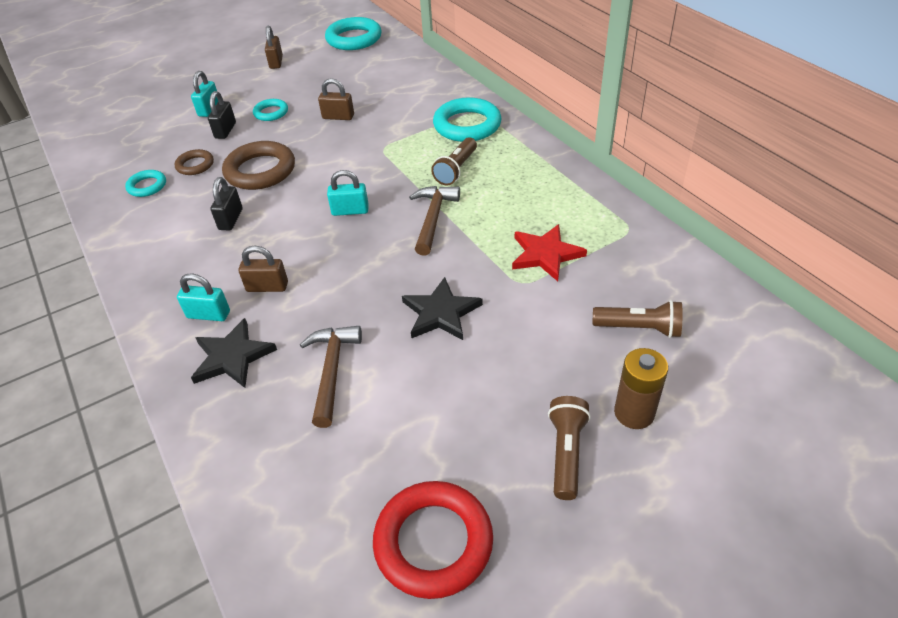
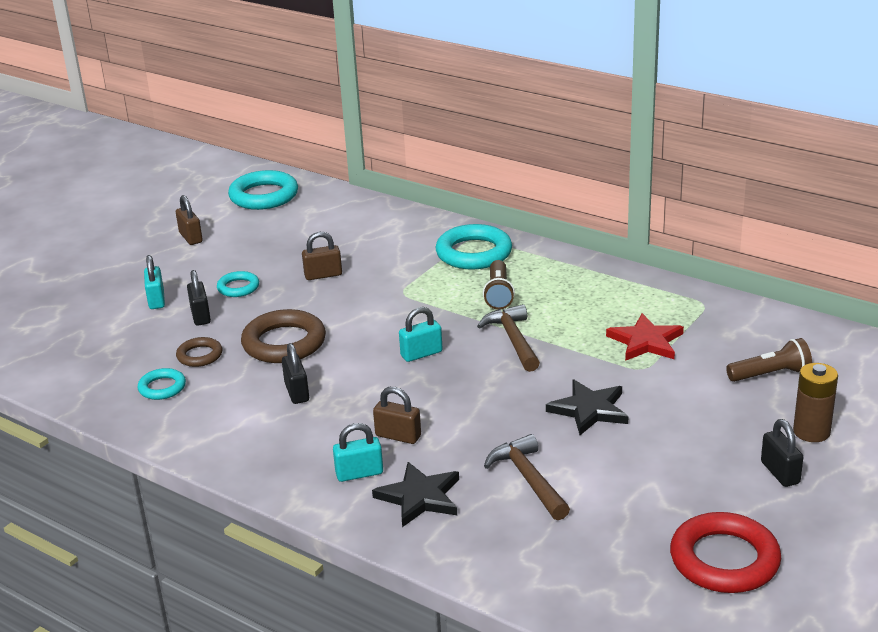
camera: 25 degrees left, 15 degrees down
(267, 287) = (398, 436): brown padlock -> brown padlock turned 45 degrees clockwise
(566, 453) = (780, 473): brown flashlight -> black padlock

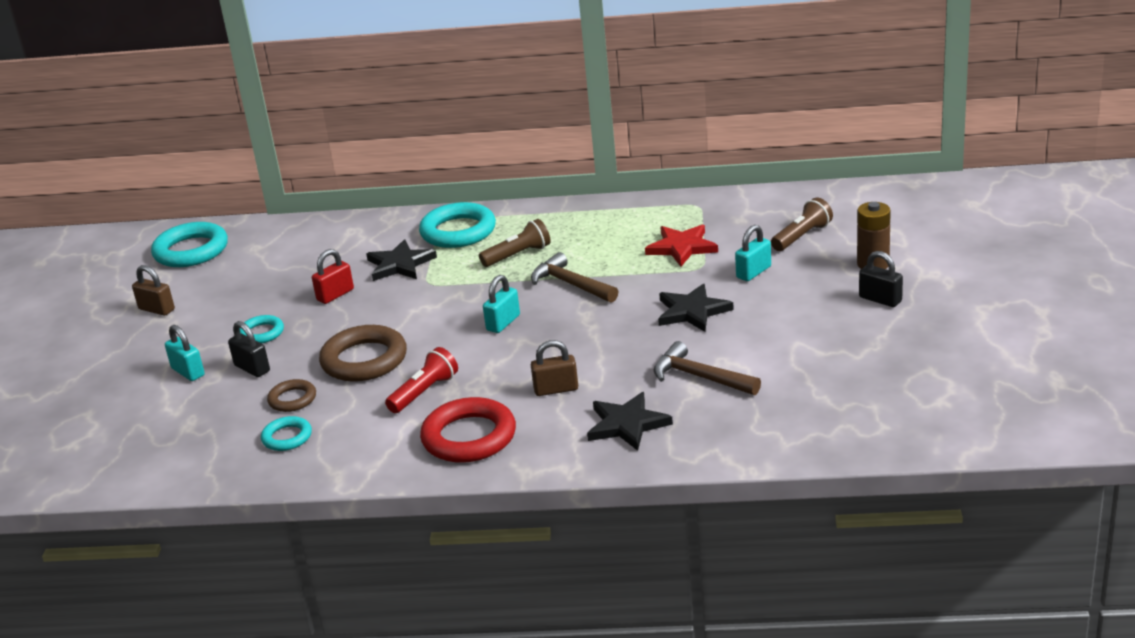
camera: 30 degrees left, 0 degrees up
(297, 392) = (424, 392): black padlock -> red flashlight
(323, 275) = (335, 295): brown padlock -> red padlock
(359, 473) = (555, 428): turquoise padlock -> turquoise padlock (753, 272)
(398, 266) = (400, 264): none -> black star
(498, 294) = (518, 255): brown flashlight -> brown flashlight turned 90 degrees counterclockwise
(724, 560) = (903, 370): red ring -> red ring (469, 437)

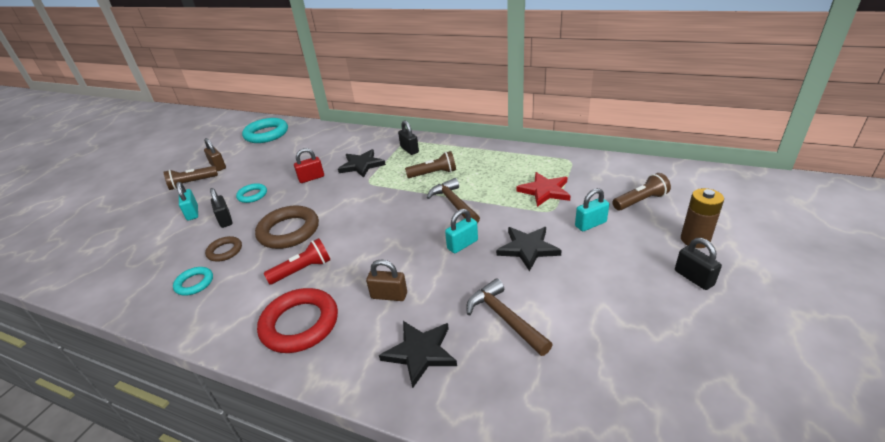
camera: 20 degrees right, 5 degrees up
(138, 339) = (192, 183): none -> brown flashlight
(458, 231) = (409, 150): turquoise ring -> black padlock
(503, 323) = (391, 224): turquoise padlock -> turquoise padlock (462, 244)

